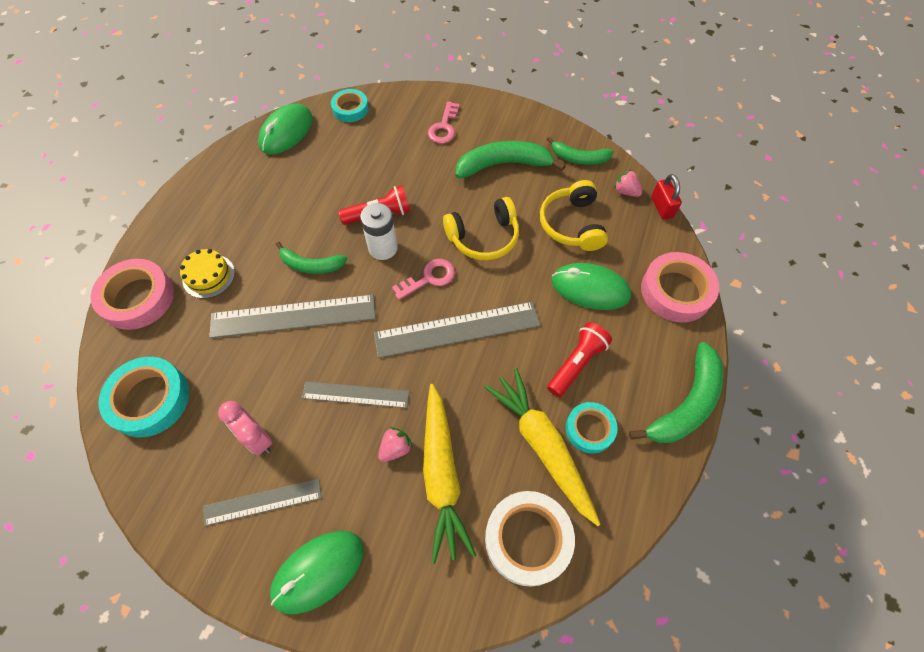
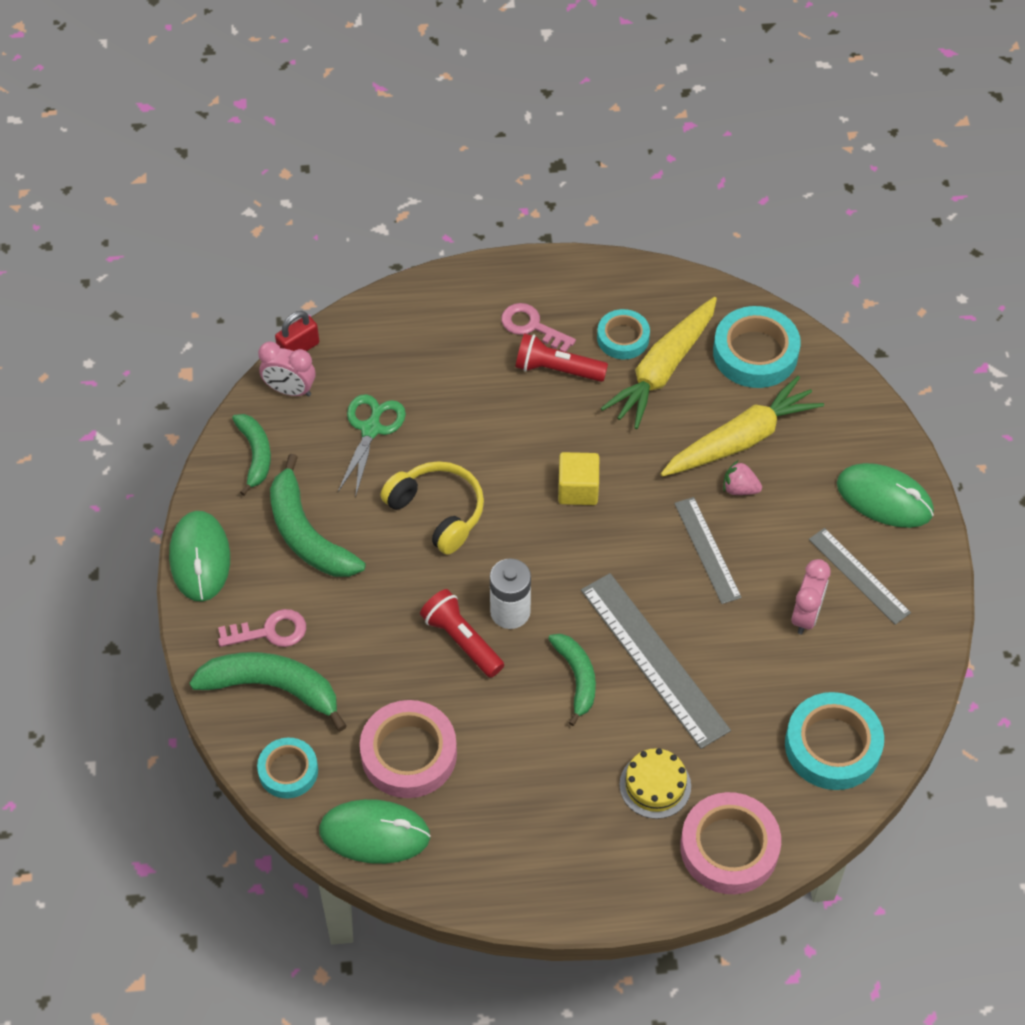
camera: 115 degrees left, 5 degrees down
(429, 278) = (526, 544): pink key -> pink key (532, 326)
(457, 330) = (578, 489): grey ruler -> yellow cube
(527, 539) = (755, 353): white tape -> turquoise tape
(572, 224) = (371, 429): yellow headphones -> green scissors
(590, 288) = (455, 385): green mouse -> green mouse (200, 558)
(625, 191) = (290, 390): pink strawberry -> pink clock
(676, 291) = (417, 308): pink tape -> pink tape (409, 754)
(686, 403) = (550, 270): green banana -> green banana (272, 688)

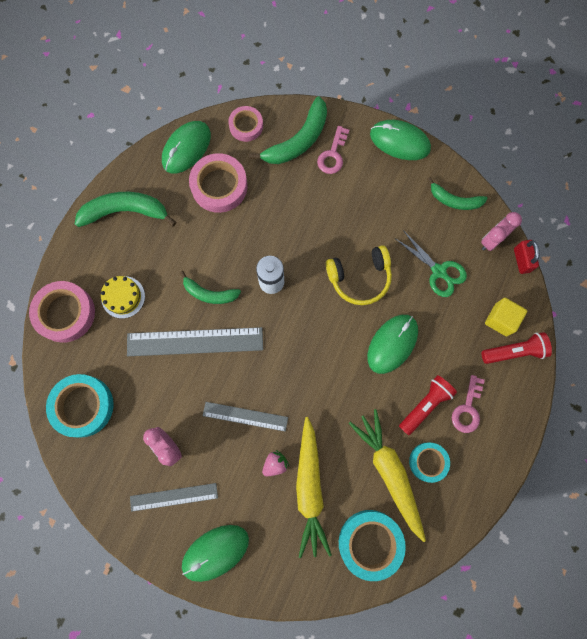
camera: 120 degrees right, 20 degrees up
(288, 771) = (246, 126): turquoise tape -> pink tape
(307, 534) = (384, 202): green banana -> green banana (125, 212)
(461, 640) = (269, 246): red flashlight -> red flashlight (514, 351)
(503, 436) = (392, 344): none -> green mouse
(532, 326) = (467, 409): pink key -> pink key turned 135 degrees clockwise
(578, 489) = (330, 366): yellow cube -> yellow cube (501, 320)

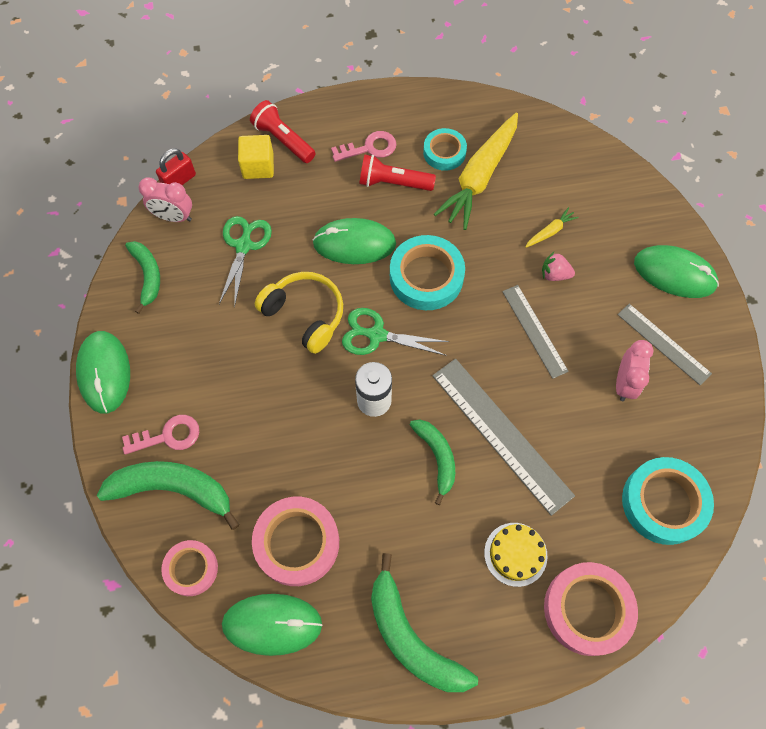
camera: 125 degrees left, 10 degrees down
(309, 488) = (550, 231): yellow carrot -> yellow carrot, size x0.42
(314, 313) = (377, 335): none -> green scissors
(370, 543) = (552, 157): turquoise tape -> turquoise tape (426, 277)

